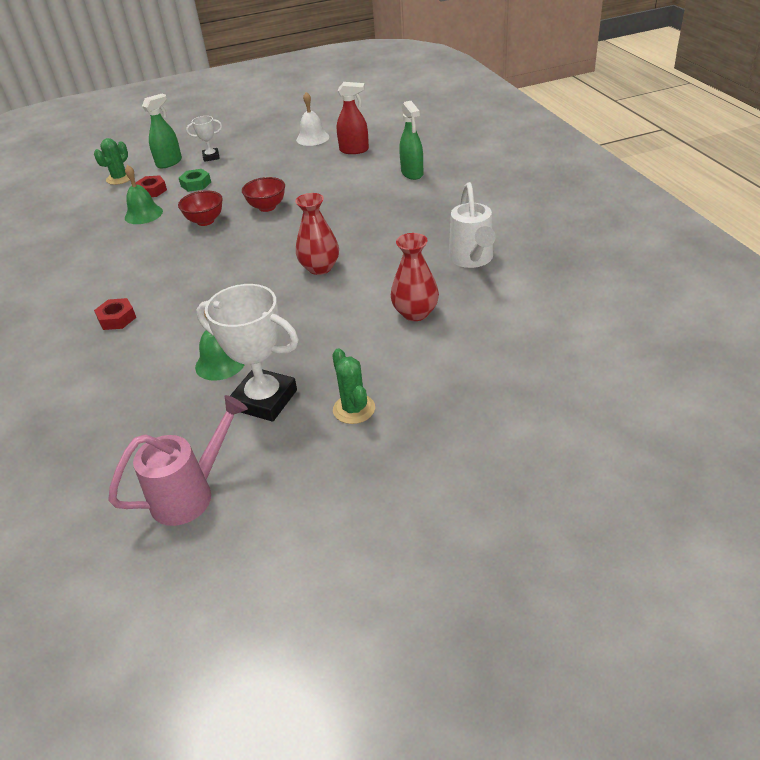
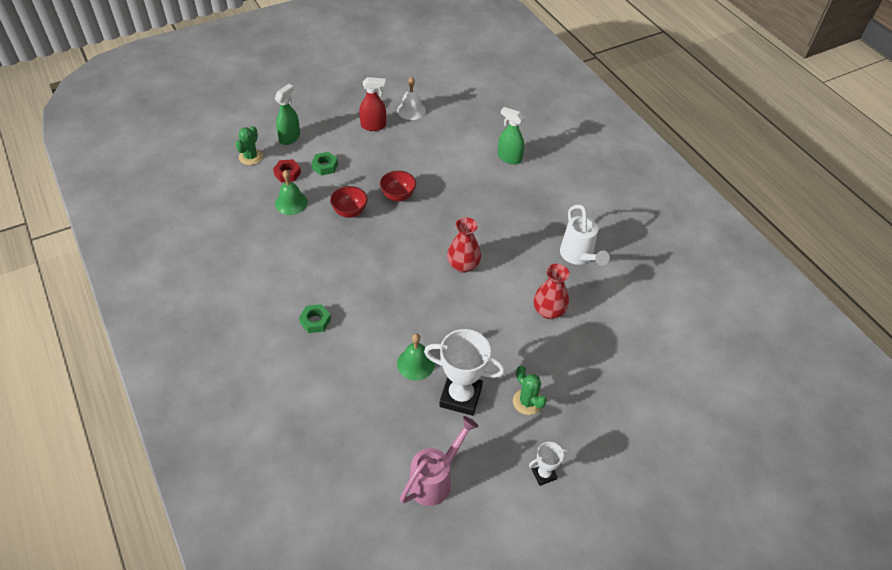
camera: 15 degrees left, 10 degrees up
(117, 318) = (315, 321): red nut -> green nut
(211, 157) = (326, 131): white trophy -> white trophy (543, 474)
(354, 150) = (452, 127): red spray bottle -> red spray bottle (373, 126)
(412, 173) = (509, 158): green spray bottle -> green spray bottle turned 150 degrees clockwise

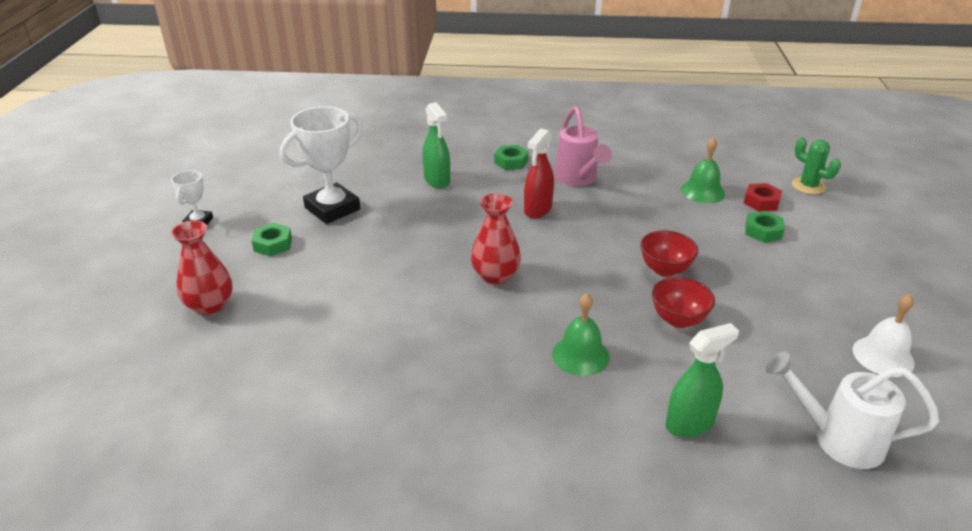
camera: 125 degrees right, 15 degrees down
(290, 138) = (841, 221): green spray bottle -> green spray bottle (437, 180)
(350, 212) = (658, 224): red bowl -> red bowl (678, 319)
(373, 126) = (846, 300): red spray bottle -> red spray bottle (537, 209)
(415, 363) = (399, 197): green bell -> green bell (580, 355)
(435, 479) = (279, 169): pink watering can -> pink watering can (578, 179)
(527, 402) = (273, 244): green cactus -> green nut
(548, 311) = (355, 314): red vase -> red vase (210, 305)
(578, 256) = (407, 392): white watering can -> white watering can (836, 439)

